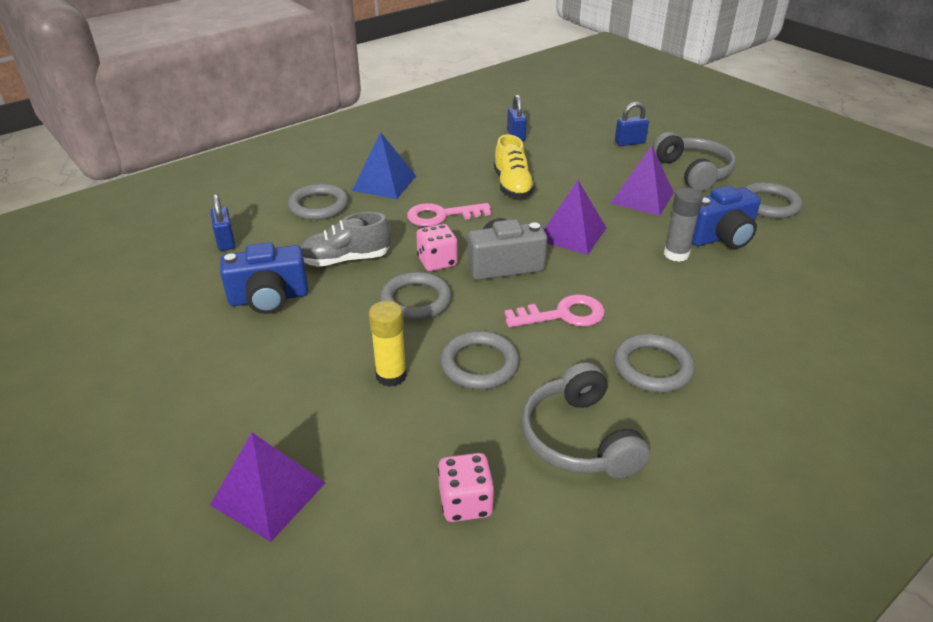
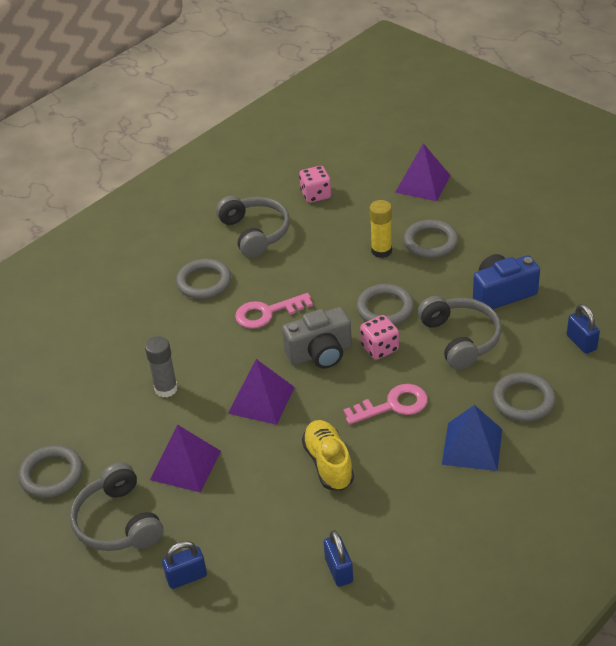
camera: 175 degrees right, 5 degrees up
(346, 259) = (460, 339): grey shoe -> grey headphones
(479, 364) = (324, 267): grey ring -> grey ring (430, 242)
(720, 237) = (119, 417): blue camera -> none

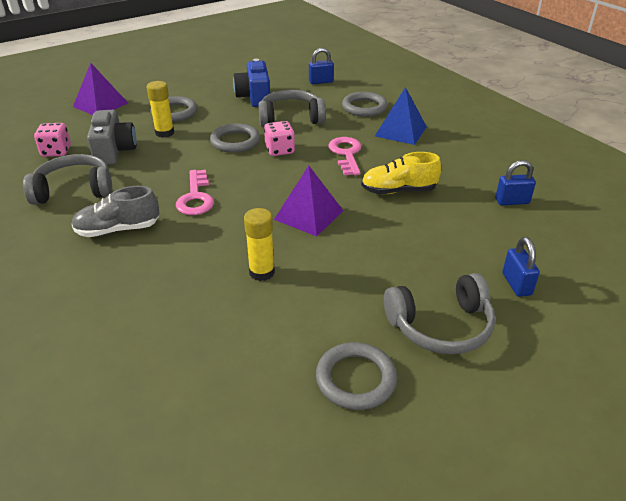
camera: 80 degrees left, 5 degrees down
(166, 389) = (262, 272): grey glue stick -> yellow glue stick
(185, 465) = (375, 270): purple pyramid -> none
(204, 282) = (118, 229): grey ring -> grey shoe
(320, 353) = (268, 177): grey camera -> grey camera (114, 151)

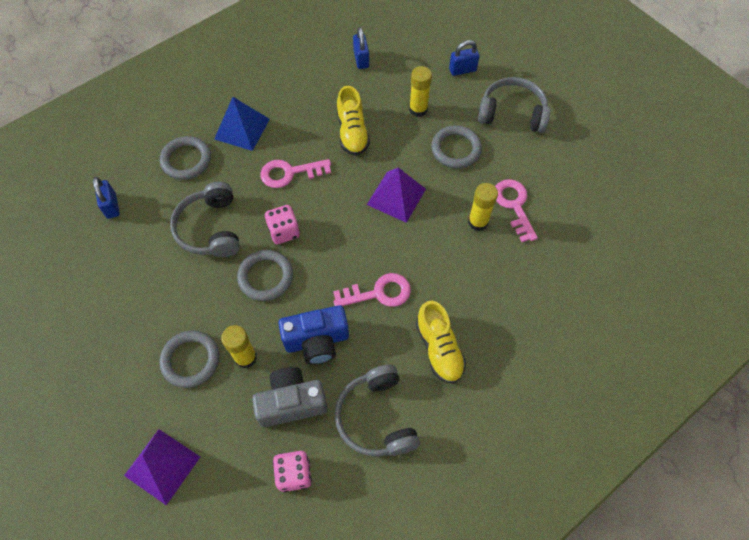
camera: 95 degrees left, 25 degrees up
(118, 229) = (439, 348): grey shoe -> yellow shoe
(254, 97) = (151, 274): blue camera -> blue camera (317, 341)
(279, 307) = (514, 205): none -> pink key
(355, 379) = (568, 158): grey ring -> grey ring (456, 149)
(437, 239) = (418, 109): none -> yellow glue stick
(441, 326) = (512, 113): grey headphones -> grey headphones turned 60 degrees counterclockwise

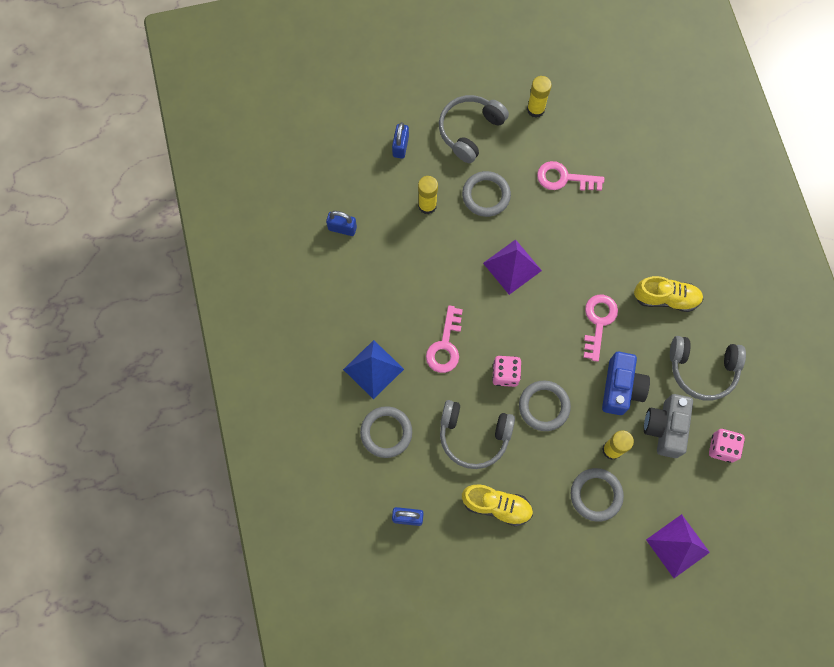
camera: 65 degrees left, 10 degrees up
(352, 132) = (425, 273): yellow shoe -> yellow shoe (496, 506)
(478, 222) = (567, 214): yellow glue stick -> yellow glue stick (535, 109)

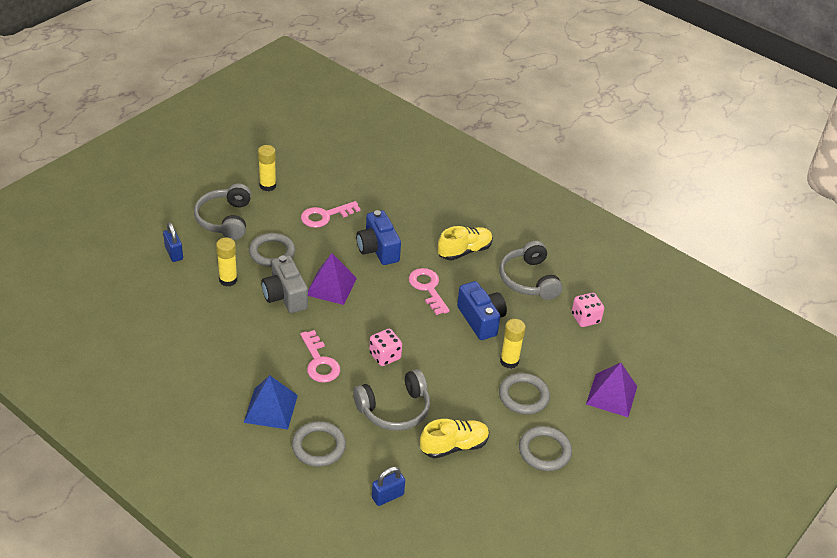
camera: 40 degrees left, 30 degrees down
(342, 228) = (165, 327): blue padlock -> none
(544, 406) = (433, 361): grey ring -> grey ring (544, 451)
(585, 248) = (378, 249): none -> blue camera
(665, 428) = (535, 327): grey camera -> grey camera (285, 296)
(702, 369) = (528, 280): grey headphones -> grey headphones turned 105 degrees clockwise

